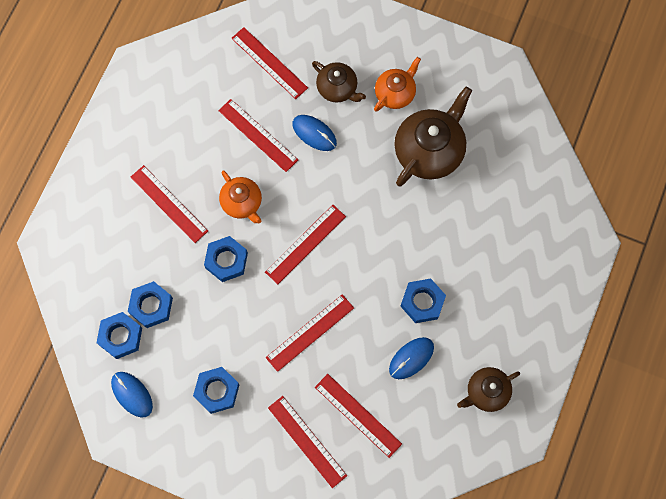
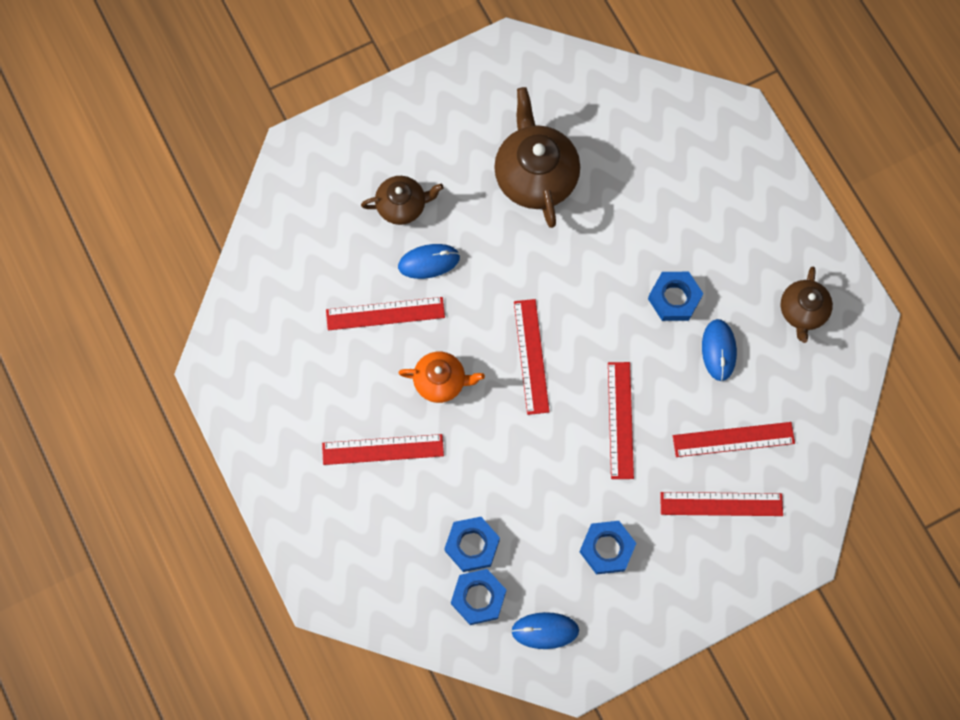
camera: 50 degrees left, 0 degrees up
(226, 260) = (486, 440): blue nut -> none
(269, 63) = (320, 246): red ruler -> none
(395, 93) = (452, 159): orange teapot -> none

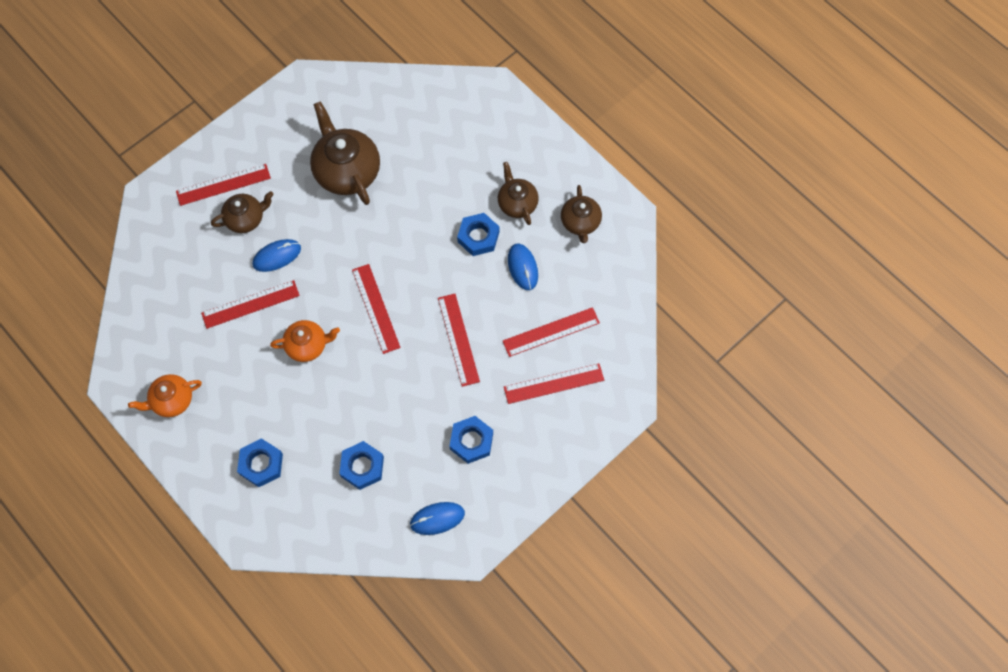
camera: 15 degrees left, 5 degrees down
(269, 407) = (172, 400): none -> orange teapot
(383, 449) = (272, 410): red ruler -> red ruler (223, 184)
(478, 597) = (377, 507): blue nut -> blue nut (261, 464)
(731, 267) = (517, 203): none -> brown teapot

